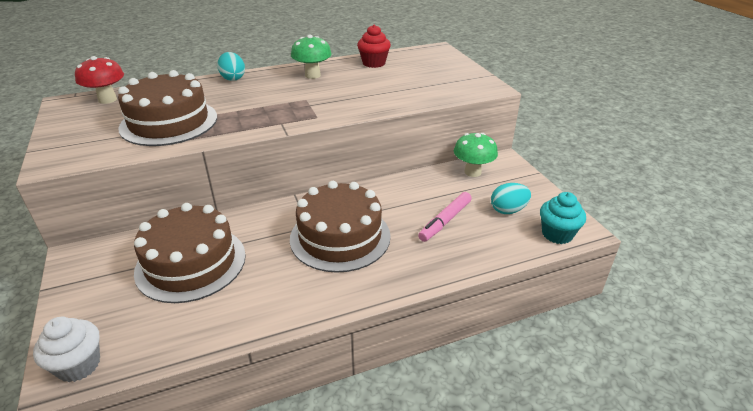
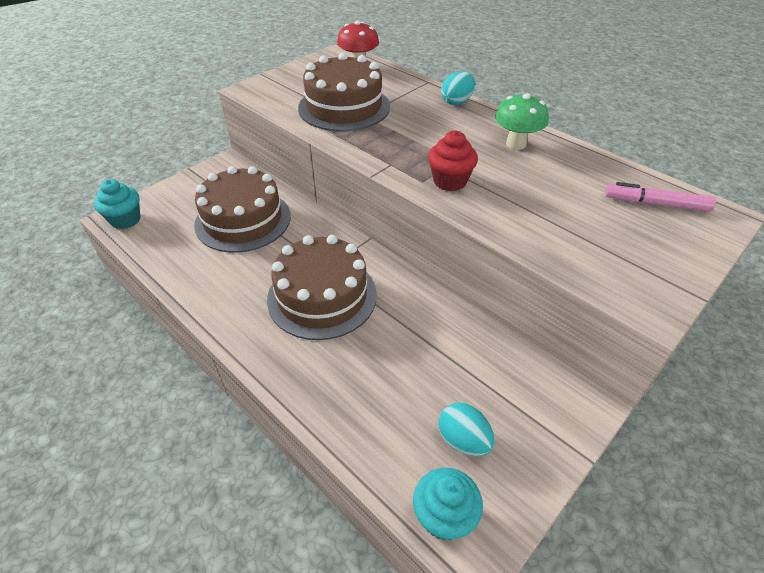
camera: 65 degrees right, 10 degrees up
(79, 365) = (125, 220): white cupcake -> turquoise cupcake
(374, 63) = (601, 175): red cupcake -> red cupcake (450, 181)
(445, 221) = (398, 376): pink marker -> pink marker (656, 204)
(472, 172) = (525, 376): green mushroom -> none

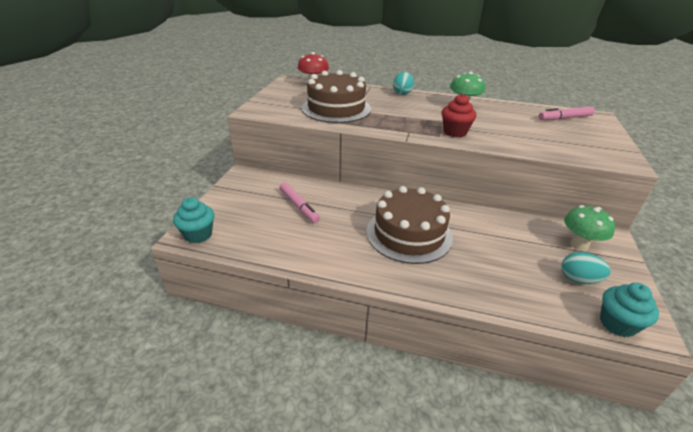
camera: 30 degrees left, 10 degrees down
(243, 220) = (299, 206): brown cake -> pink marker
(523, 397) = (579, 244): none -> green mushroom

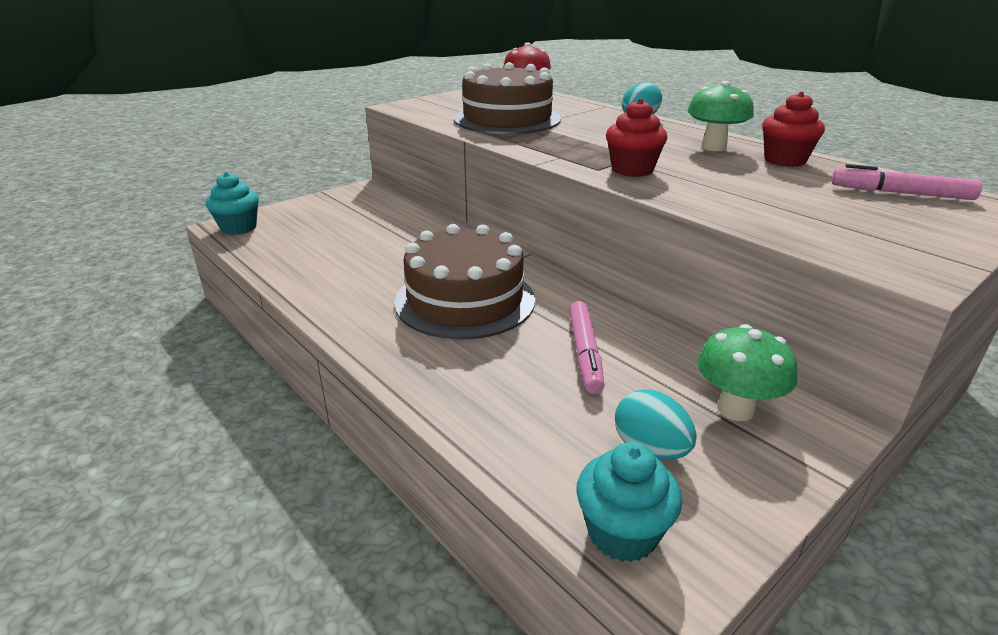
camera: 35 degrees right, 5 degrees down
(299, 206) = (376, 233): pink marker -> pink marker (584, 353)
(501, 108) = (784, 160): none -> red cupcake

